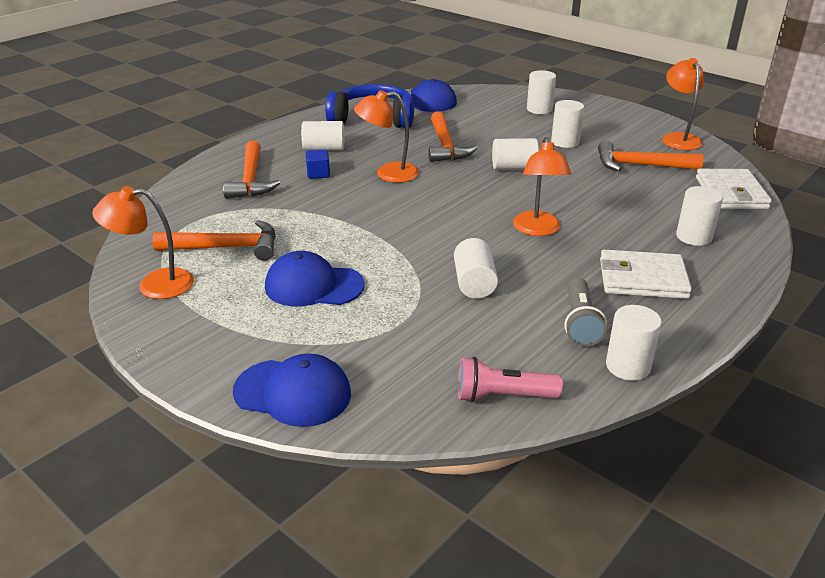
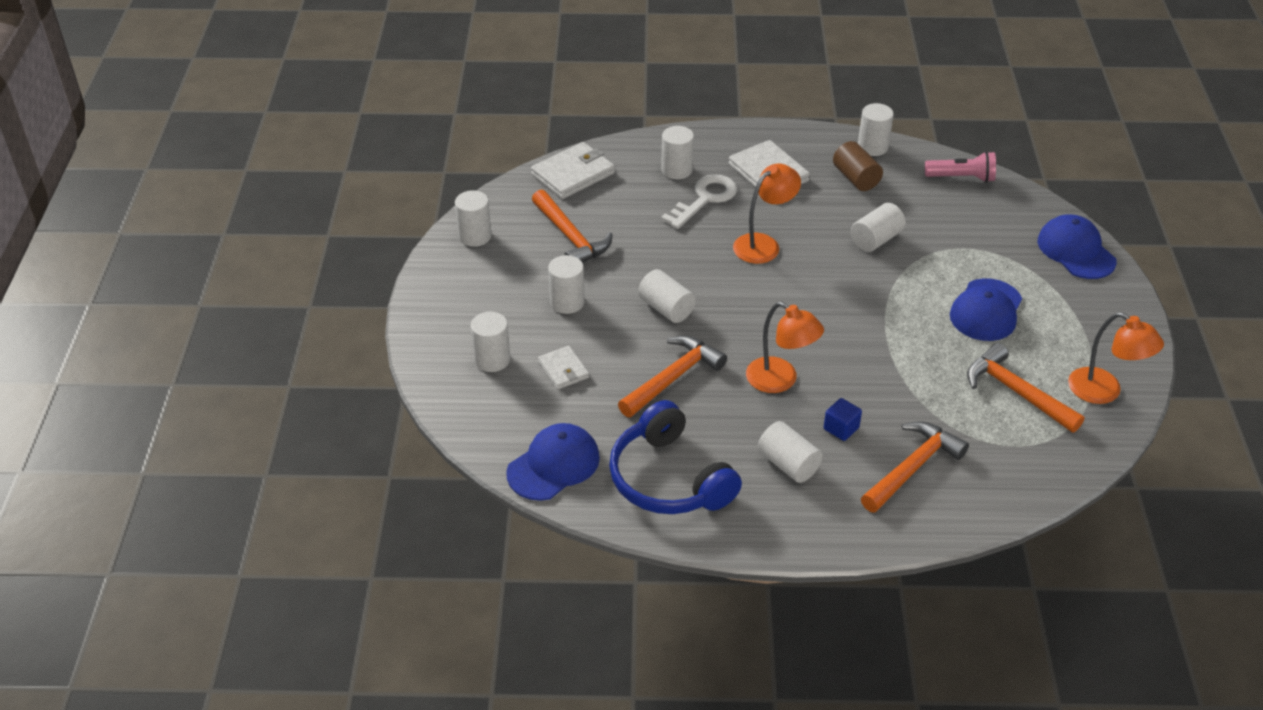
camera: 130 degrees left, 10 degrees up
(313, 286) = (986, 310): blue cap -> blue cap turned 60 degrees clockwise
(501, 122) = (563, 370): none -> white wallet
(502, 396) = (962, 178): pink flashlight -> pink flashlight turned 45 degrees counterclockwise
(580, 323) = (856, 178): grey flashlight -> brown cylinder
(632, 231) = (704, 199): none -> white key
(678, 138) = (475, 236): orange lamp -> white cylinder

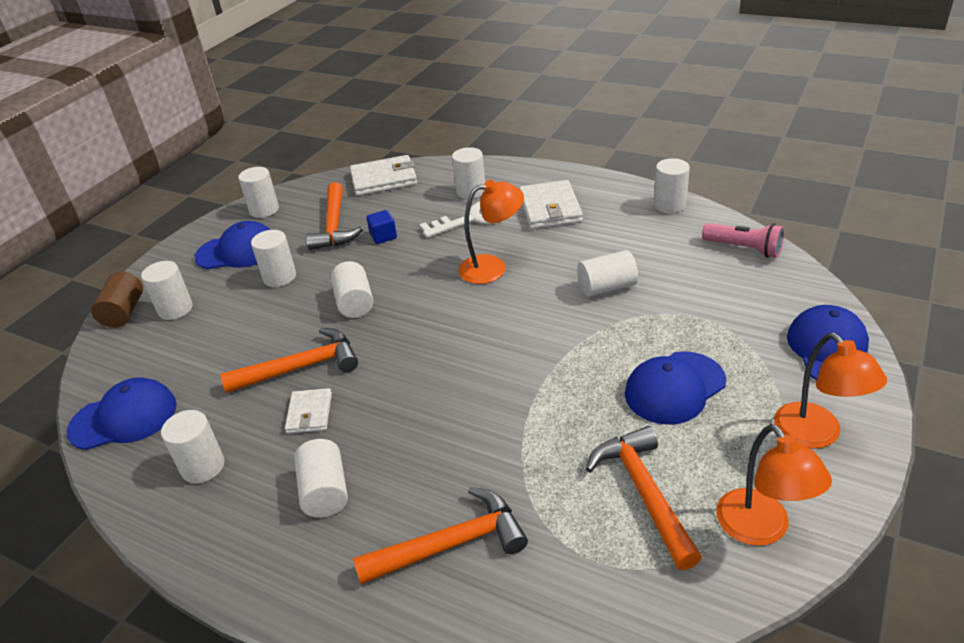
camera: 30 degrees right, 5 degrees down
(494, 287) = (238, 251): none -> blue cap
(563, 370) = (219, 333): white wallet -> white wallet (309, 413)
(669, 479) = (203, 466): blue headphones -> white cylinder
(780, 381) = (395, 400): orange lamp -> orange lamp (816, 435)
(841, 428) = (412, 470): blue cube -> blue cube (383, 236)
(856, 178) = (631, 228): brown cylinder -> brown cylinder (124, 312)

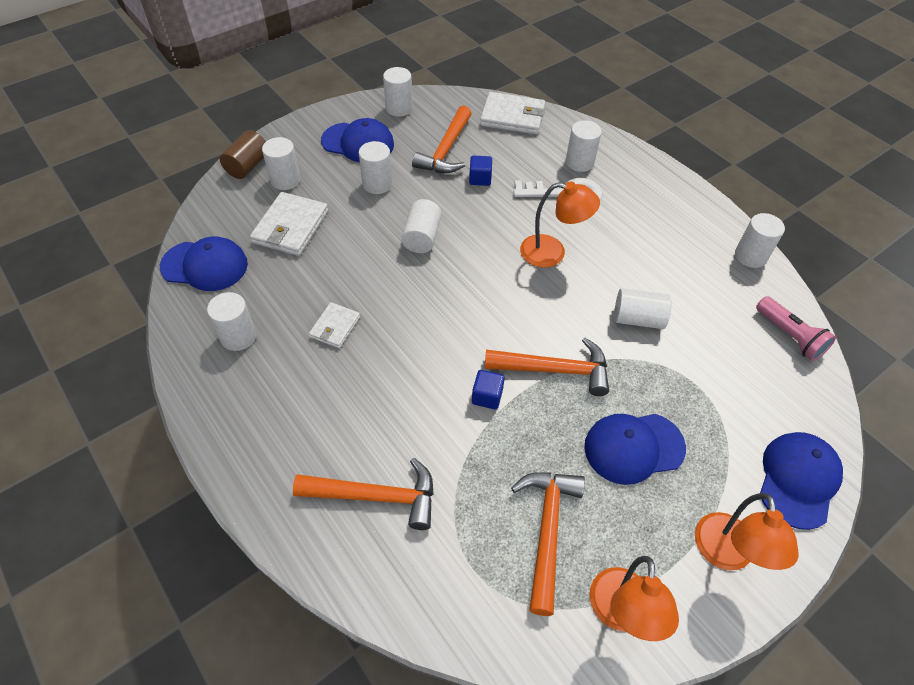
camera: 20 degrees right, 15 degrees up
(301, 367) = (350, 281): orange hammer -> orange hammer (555, 370)
(325, 492) = (311, 403): white cylinder -> none
(508, 406) = (487, 396): none -> blue cube
(550, 208) = (638, 212): white wallet -> white wallet (290, 227)

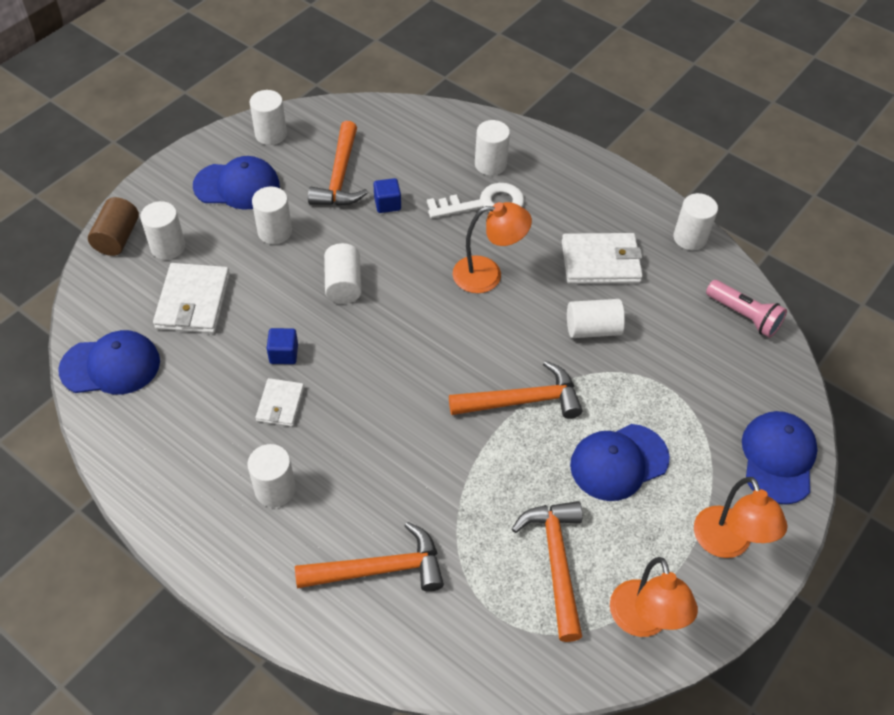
camera: 15 degrees left, 0 degrees up
(238, 336) = (178, 437): white cylinder -> white cylinder (275, 489)
(487, 396) = (461, 443): blue cube -> blue cube (283, 354)
(512, 117) = (403, 122): white wallet -> white wallet (601, 262)

